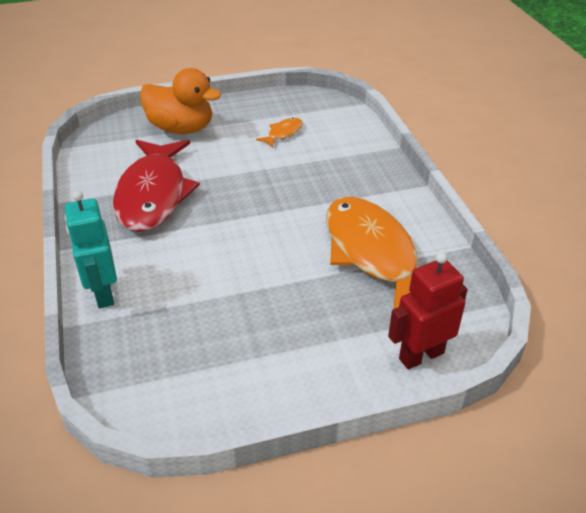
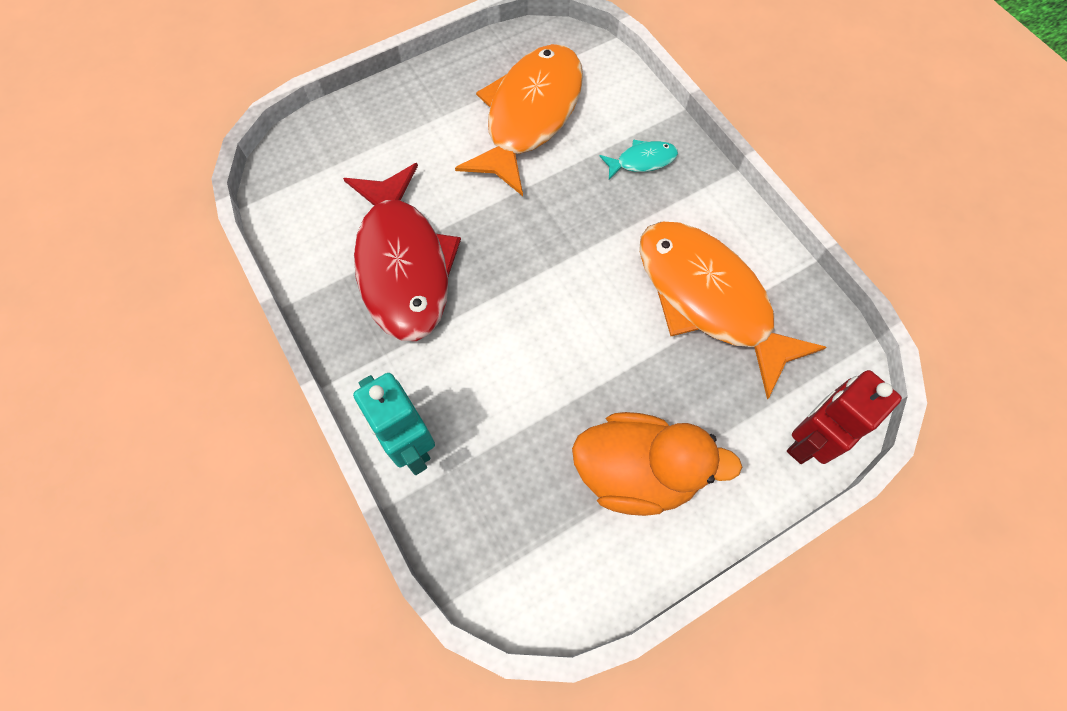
camera: 15 degrees left, 25 degrees up
(181, 128) = (390, 135): orange duck -> orange duck (636, 473)
(283, 133) = (530, 116): orange fish -> orange fish, size x2.43
(355, 169) = (642, 161): none -> turquoise fish

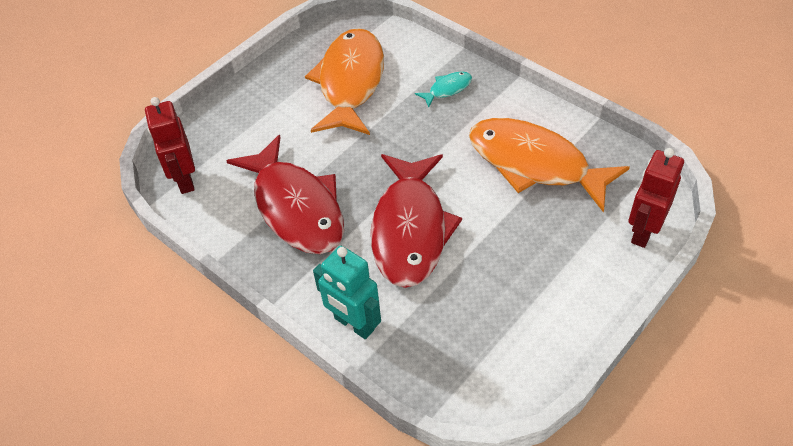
camera: 15 degrees left, 15 degrees down
(292, 186) = (184, 179): none -> red robot
(523, 339) = (410, 229): none -> red fish
(636, 473) = (531, 290): orange duck -> none

